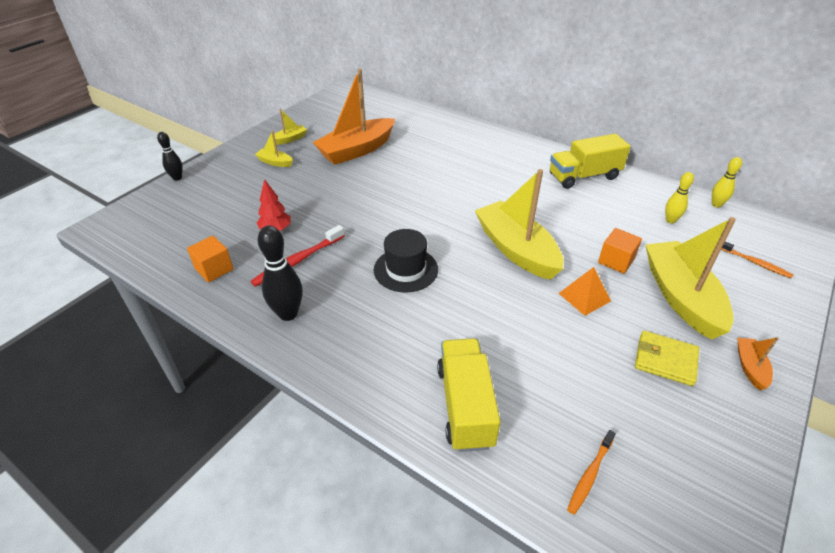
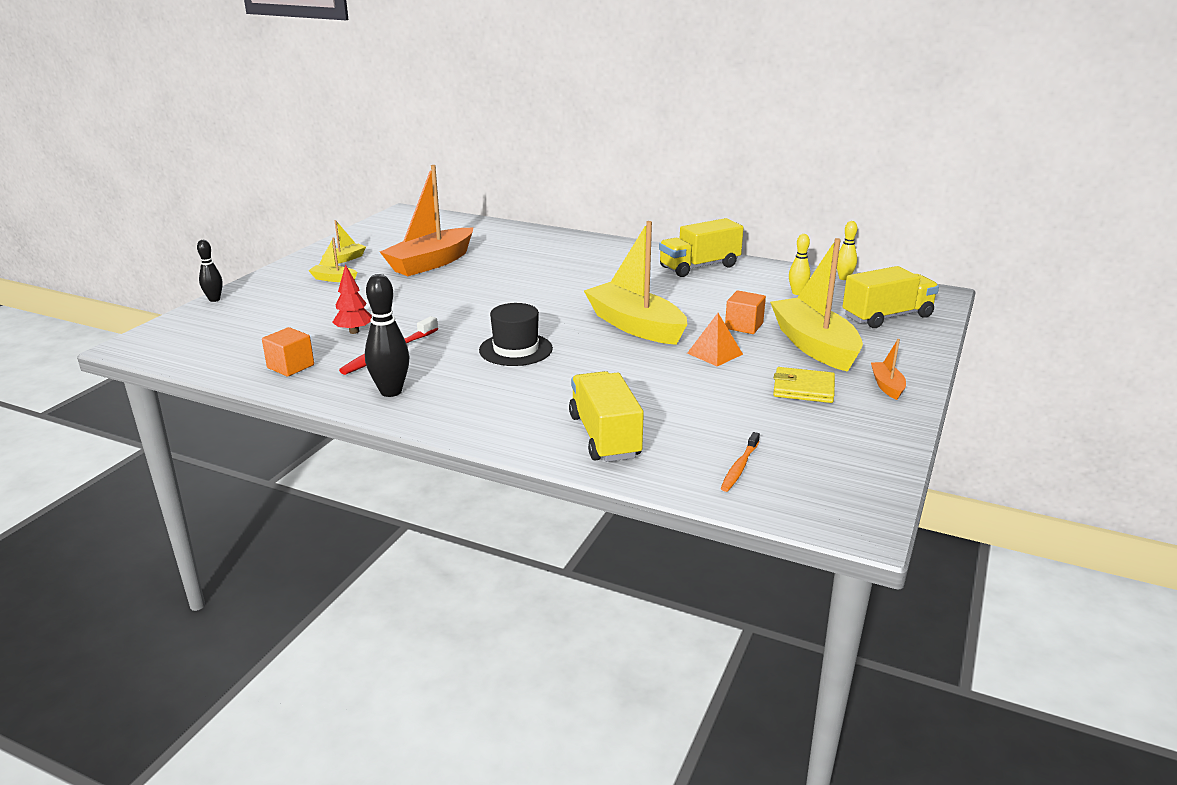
camera: 10 degrees left, 15 degrees down
(755, 263) = (887, 316): orange toothbrush -> yellow truck

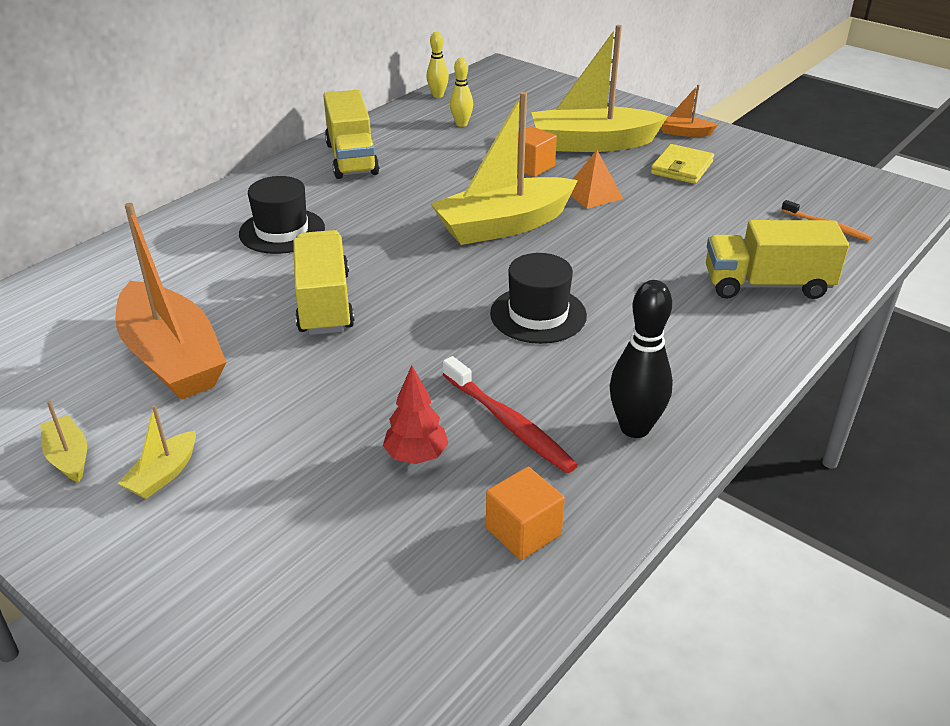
camera: 75 degrees left, 10 degrees up
(214, 299) = (155, 655): black bowling pin -> none
(580, 264) = (282, 231): none -> black hat
(887, 316) = (541, 99): yellow truck -> yellow truck (324, 303)

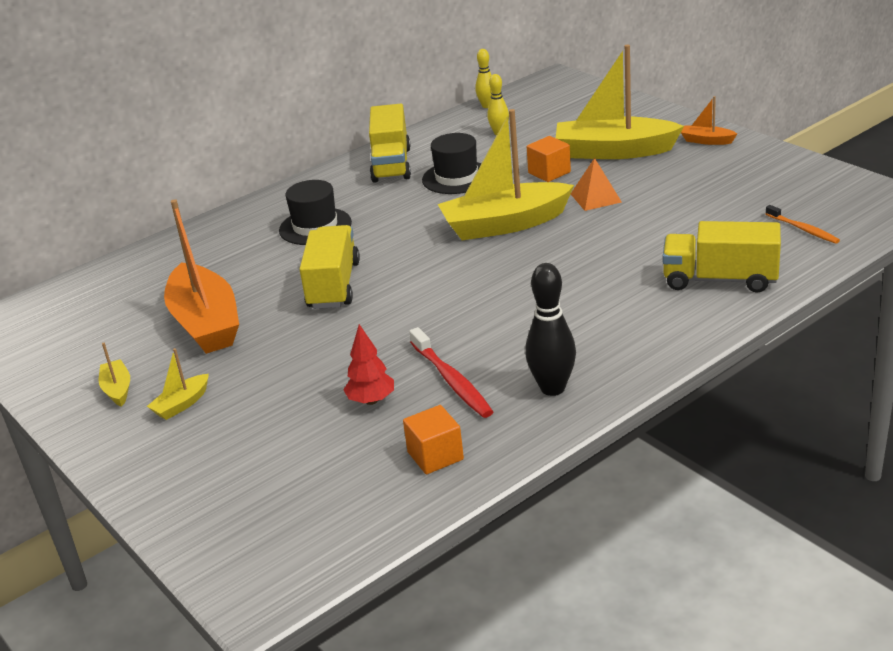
camera: 15 degrees right, 5 degrees down
(538, 314) = (507, 299): black hat -> black hat (456, 178)
(681, 168) = (689, 174): yellow wallet -> none

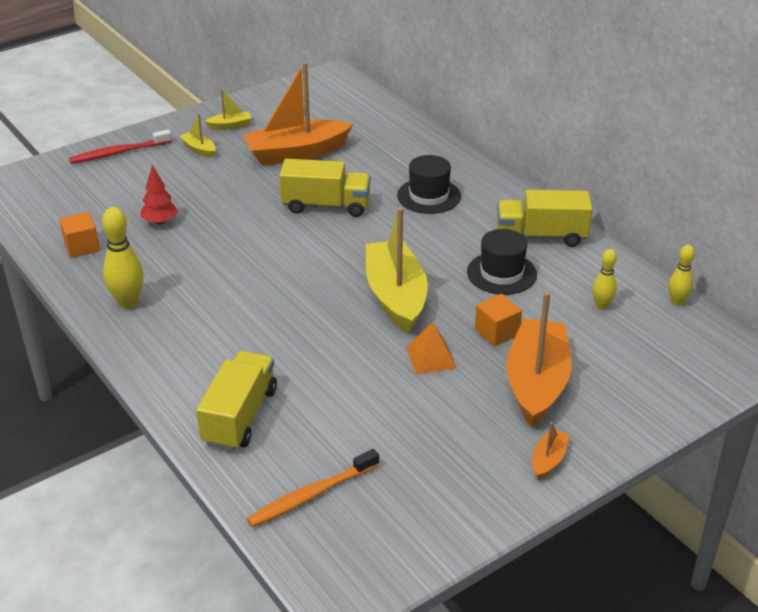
camera: 90 degrees right, 5 degrees up
(452, 381) = (164, 257): red toothbrush -> red toothbrush (118, 153)
(552, 388) = (128, 302): black bowling pin -> yellow bowling pin
(614, 151) = (536, 383): yellow boat -> orange boat
(803, 229) = (311, 495): orange toothbrush -> orange toothbrush, size x1.55

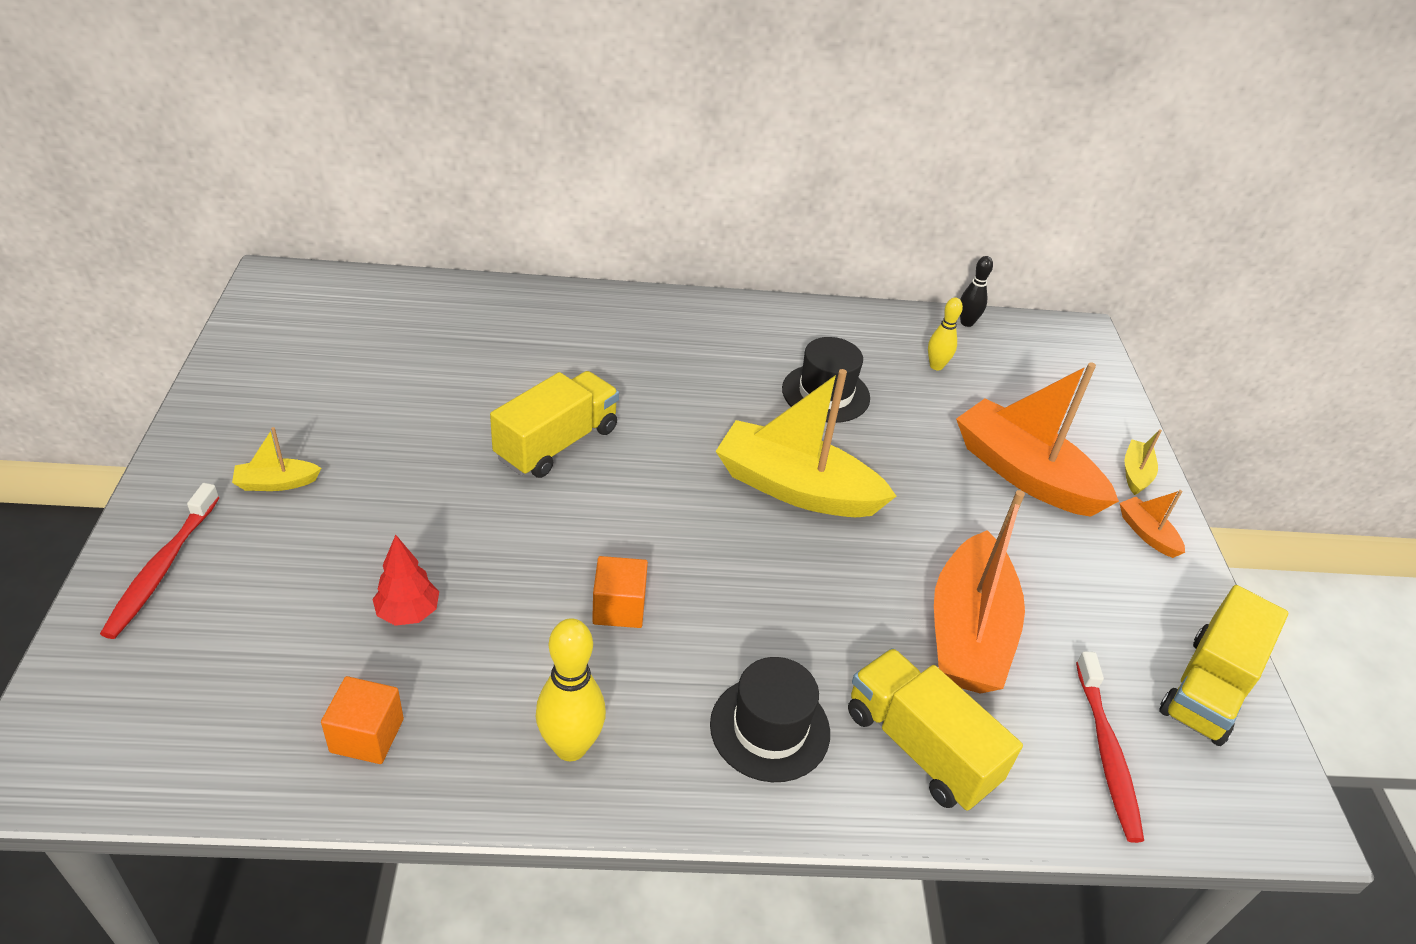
camera: 60 degrees left, 5 degrees up
(230, 126) = (259, 425): yellow boat -> yellow boat (1135, 473)
(296, 153) = (409, 405): orange boat -> orange boat (968, 632)
(311, 495) = (1106, 753): orange toothbrush -> red toothbrush
(429, 196) = (631, 360): black hat -> black hat (769, 728)
(431, 357) = (928, 522): orange pyramid -> none
(497, 332) = (922, 453): orange cube -> orange cube (619, 607)
(541, 236) = (787, 334): yellow truck -> yellow truck (1208, 688)
(677, 302) = (966, 323): yellow bowling pin -> black bowling pin

